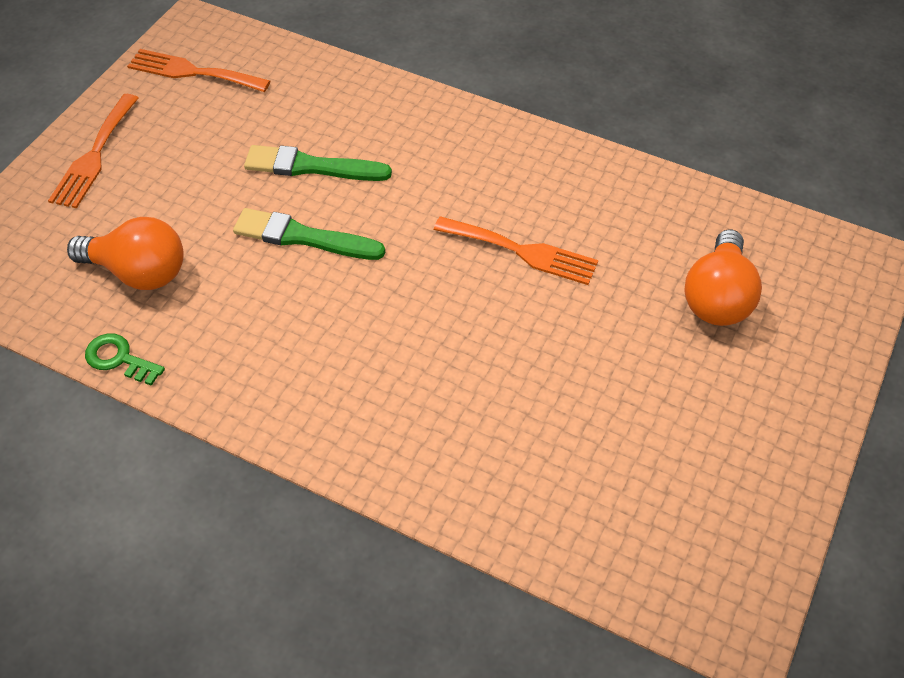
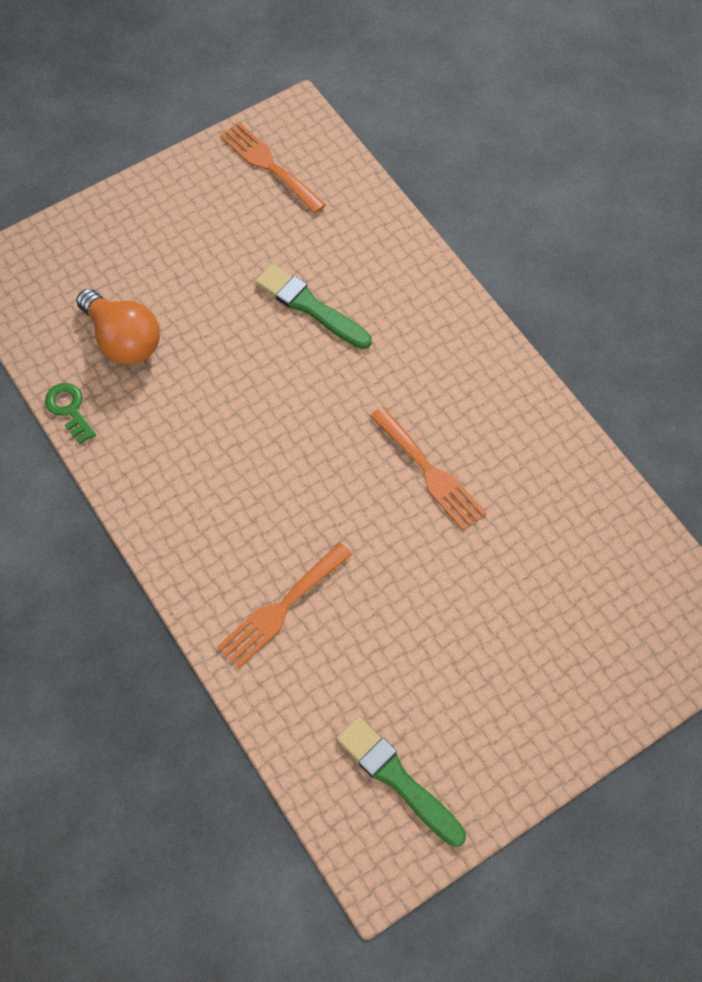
camera: 30 degrees right, 10 degrees up
(94, 155) = (148, 213): orange fork -> orange fork (281, 608)
(303, 237) = (264, 371): green brush -> green brush (398, 779)
(717, 297) = (563, 598): orange light bulb -> none

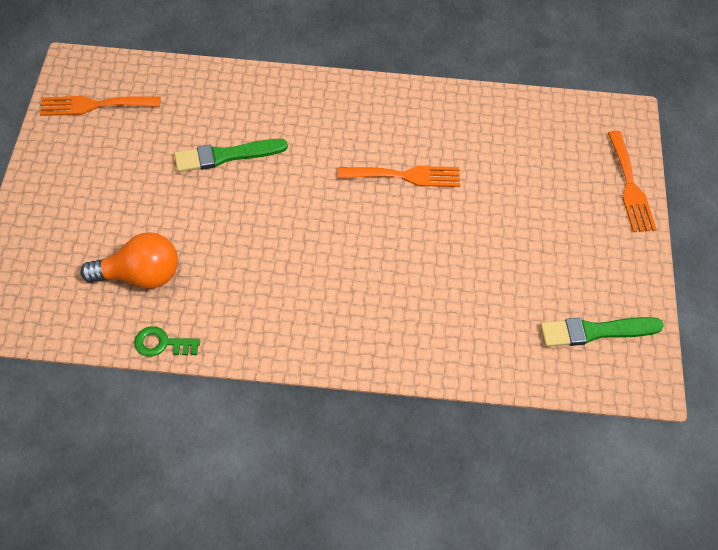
camera: 55 degrees left, 5 degrees down
(281, 608) = (429, 317): orange fork -> orange fork (630, 186)

